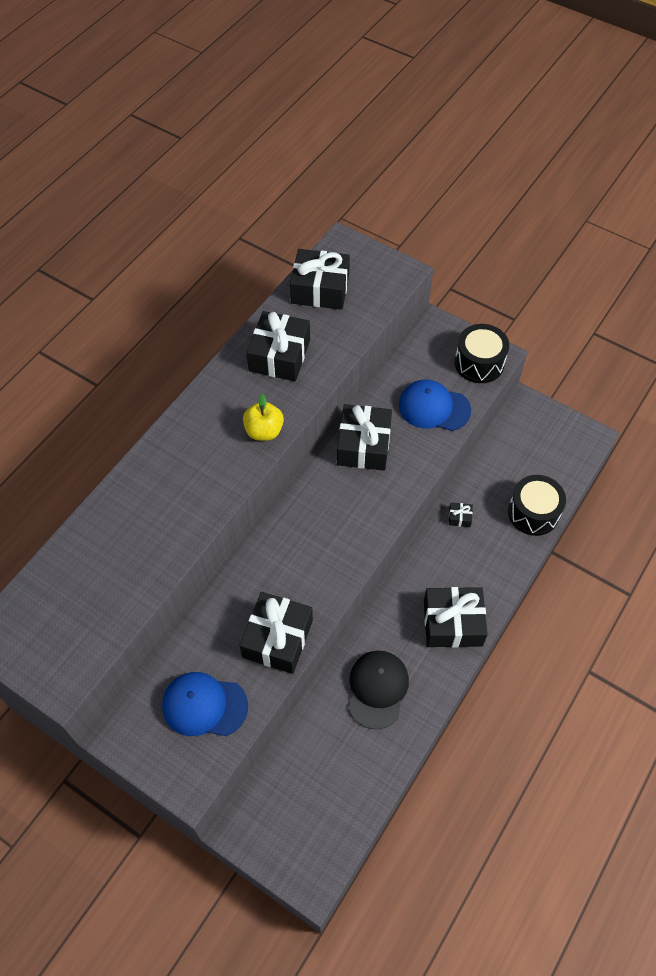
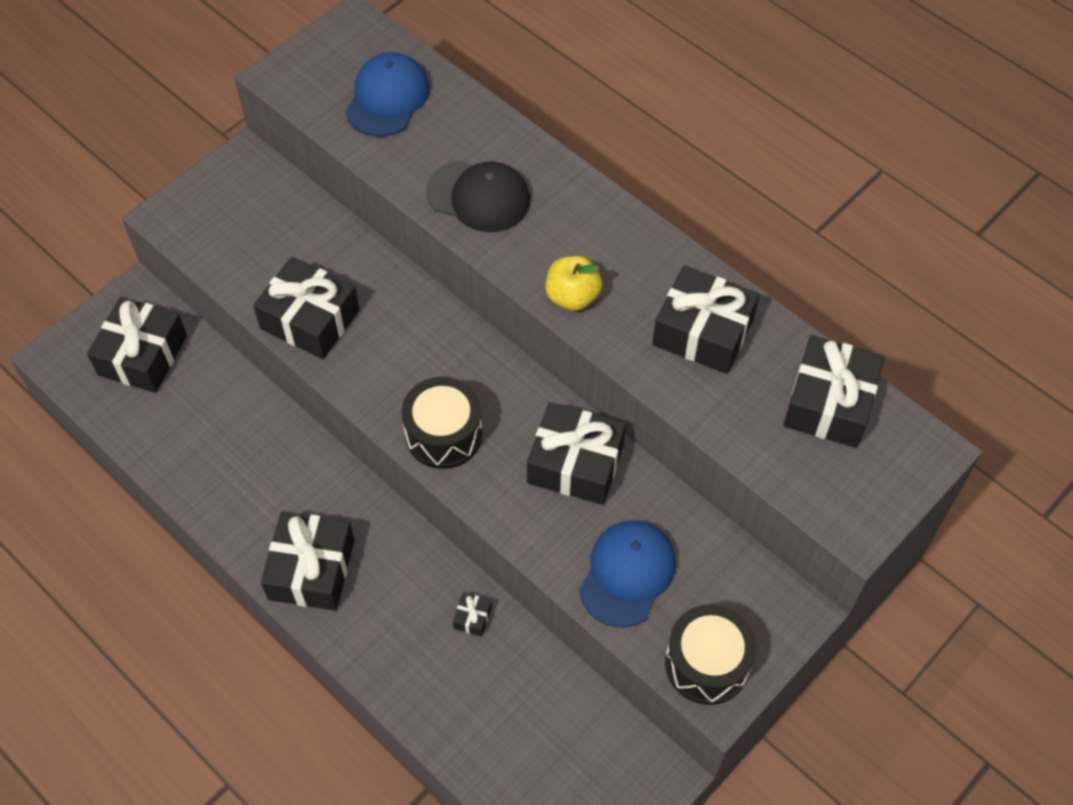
camera: 100 degrees right, 0 degrees up
(204, 705) = (251, 238): blue cap -> blue cap (387, 98)
(299, 803) = (142, 355): none -> black gift
(377, 689) = (249, 460): black cap -> black cap (478, 196)
(533, 513) = (457, 728): black drum -> black drum (444, 434)

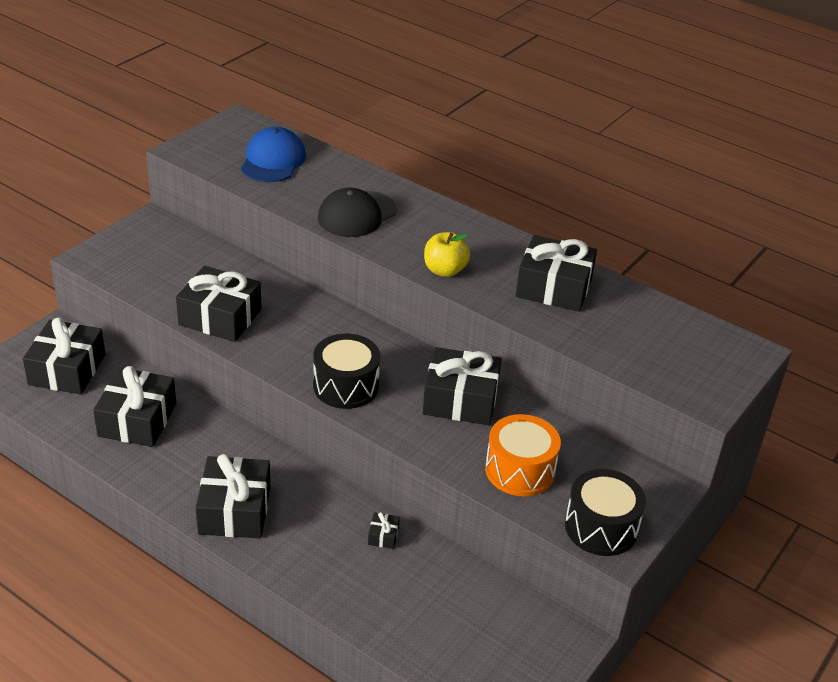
camera: 10 degrees left, 20 degrees down
(478, 196) = (357, 214): black cap -> black cap turned 120 degrees clockwise
(627, 574) = (520, 470): blue cap -> orange drum
(829, 403) = (664, 326): black gift -> black gift (137, 420)

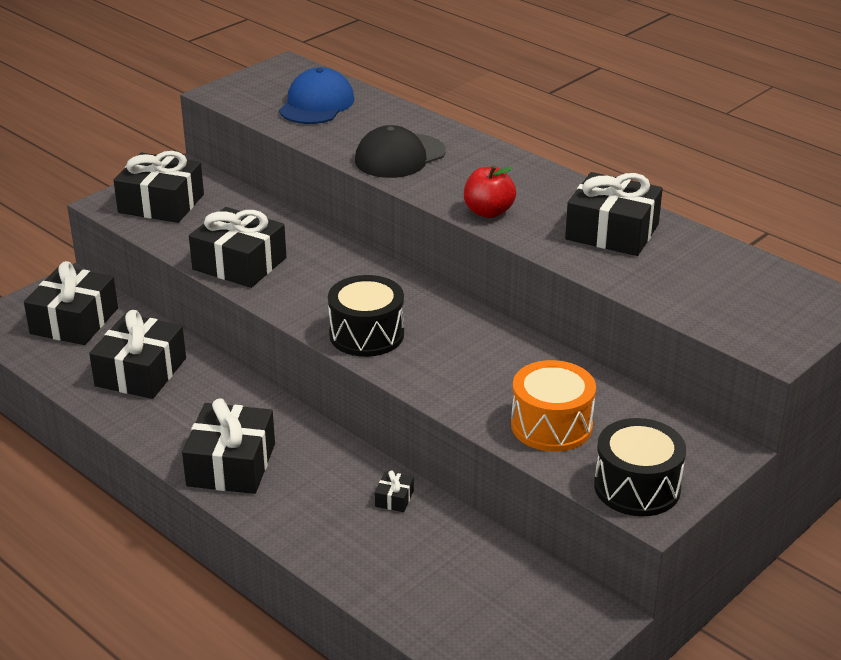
camera: 10 degrees right, 5 degrees down
(444, 270) = (488, 212): yellow apple -> red apple
(460, 400) = (495, 353): black gift -> black gift (161, 203)

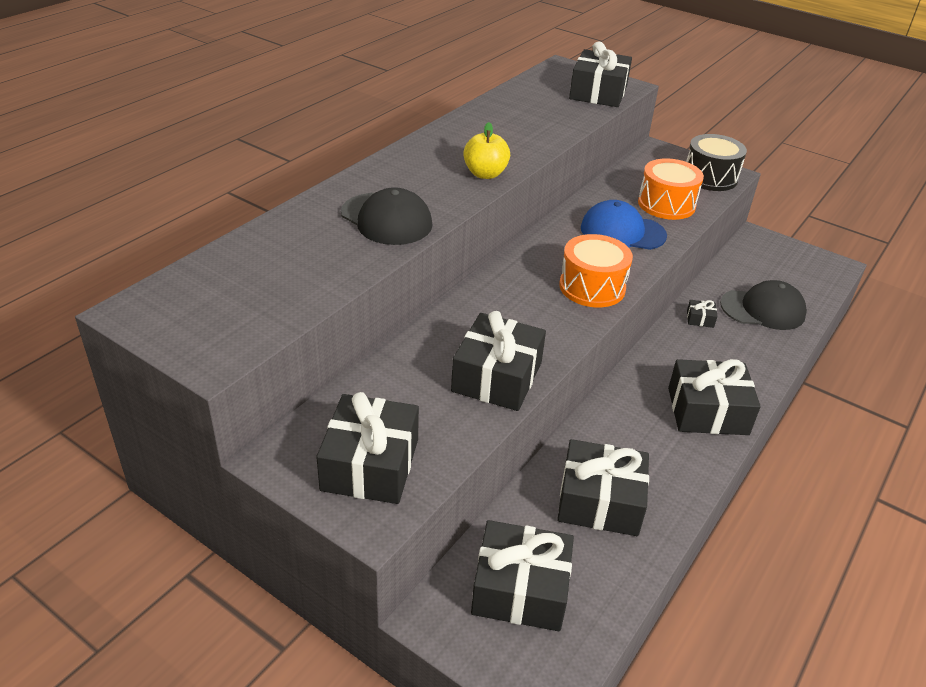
camera: 100 degrees left, 5 degrees up
(316, 104) = (257, 278): blue cap -> blue cap (622, 232)
(366, 334) = (592, 287): black drum -> orange drum
(407, 565) = (763, 309): none -> black cap
(488, 212) = (485, 174): red apple -> yellow apple
(612, 232) = (500, 126): black gift -> black gift (598, 92)

